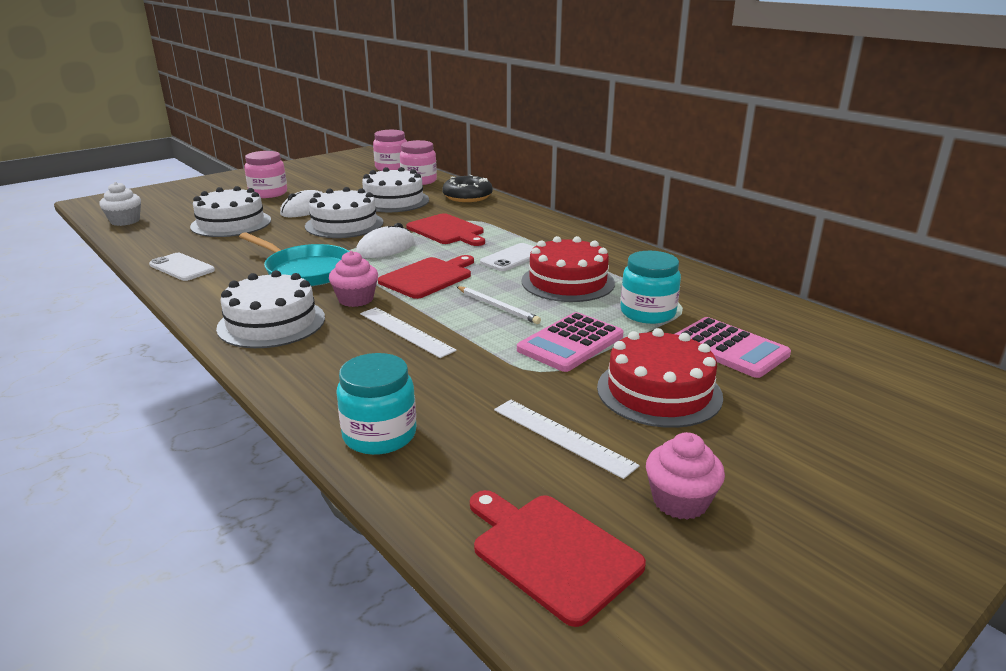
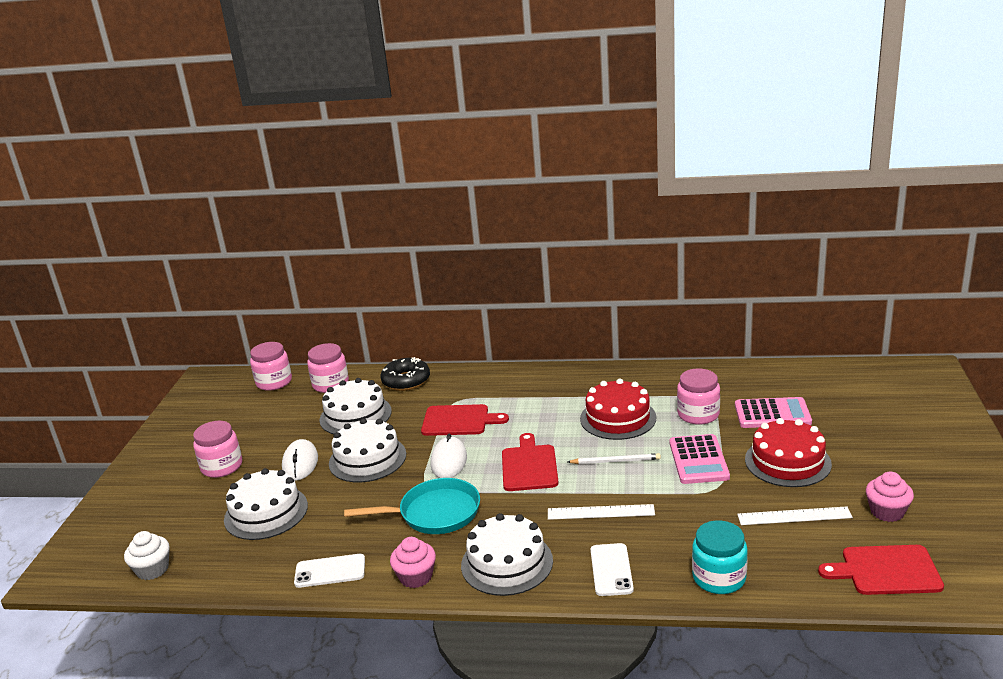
camera: 40 degrees left, 0 degrees up
(356, 299) = (521, 511): pink cupcake -> pink cupcake (416, 577)
(512, 258) = (550, 419): white phone -> white phone (611, 570)
(647, 313) = (698, 414): turquoise jar -> pink jar

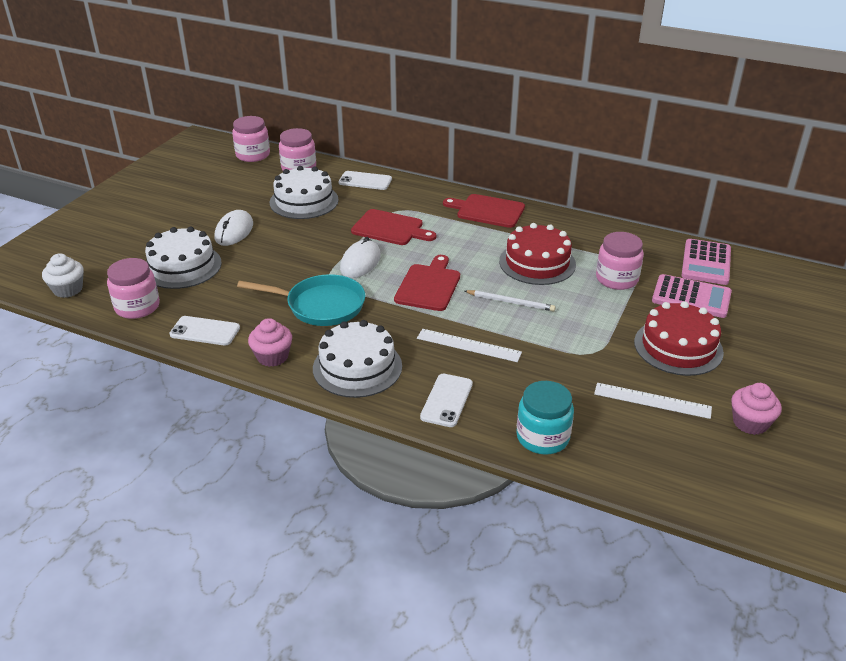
camera: 15 degrees right, 10 degrees up
(222, 466) = (169, 217): pink jar -> pink jar (137, 307)
(367, 459) = (292, 242): white cake -> none
(406, 381) = (365, 181): black donut -> white phone
(698, 460) = (590, 322): pink calculator -> pink calculator (706, 263)
(886, 570) = (713, 479): red cutting board -> red cutting board (487, 211)

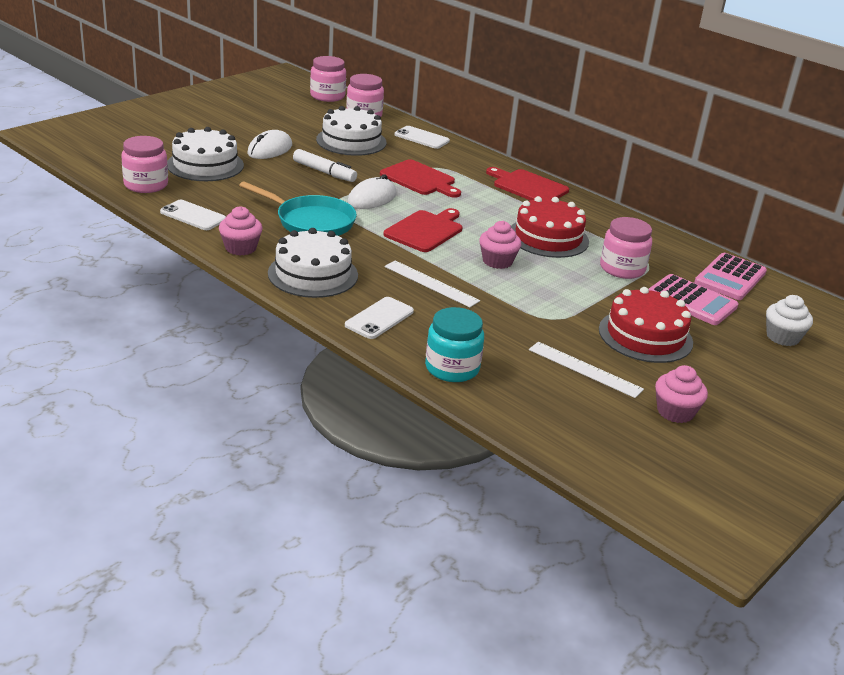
camera: 15 degrees right, 5 degrees down
(68, 289) = (95, 159): white cupcake -> white cupcake (782, 337)
(300, 244) = (324, 172): none -> white marker
(510, 302) = (497, 261): white pencil -> pink cupcake

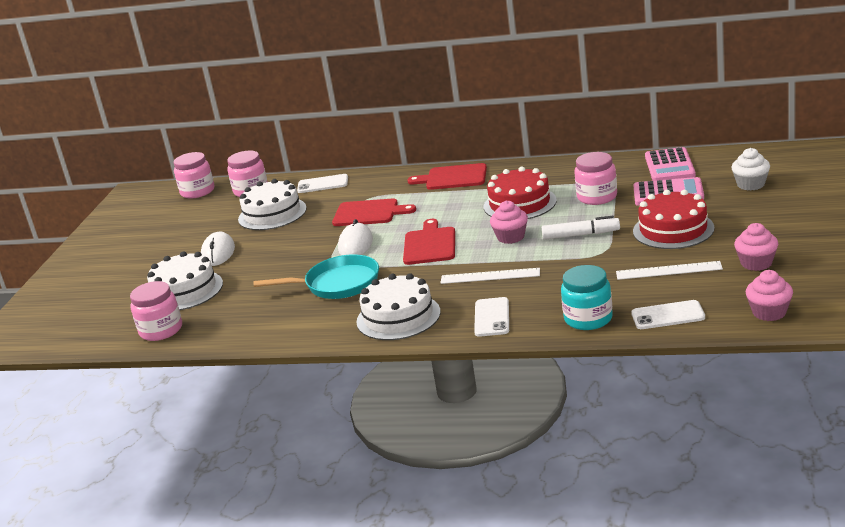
camera: 25 degrees left, 5 degrees down
(193, 216) = (239, 330): white phone -> white phone (668, 315)
(240, 248) = (315, 330): pink cupcake -> pink cupcake (769, 312)
(324, 172) = (289, 246): white marker -> white marker (581, 235)

